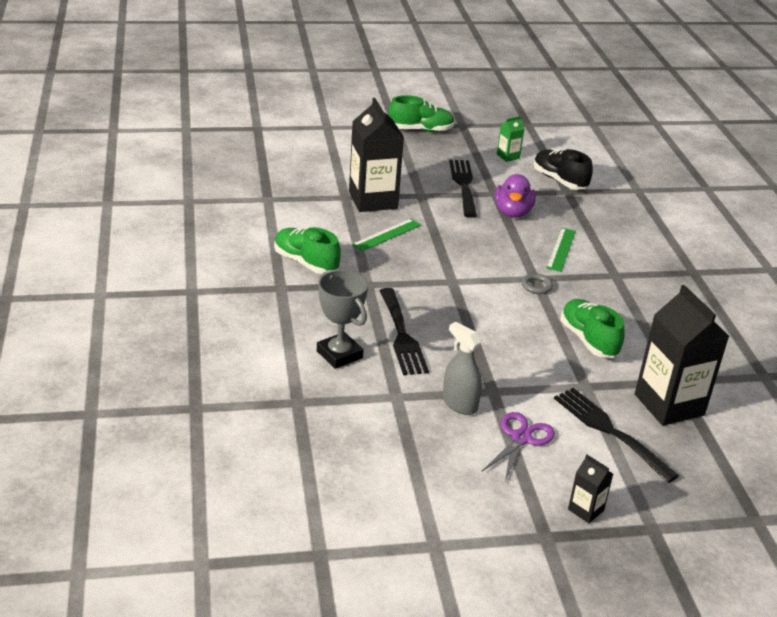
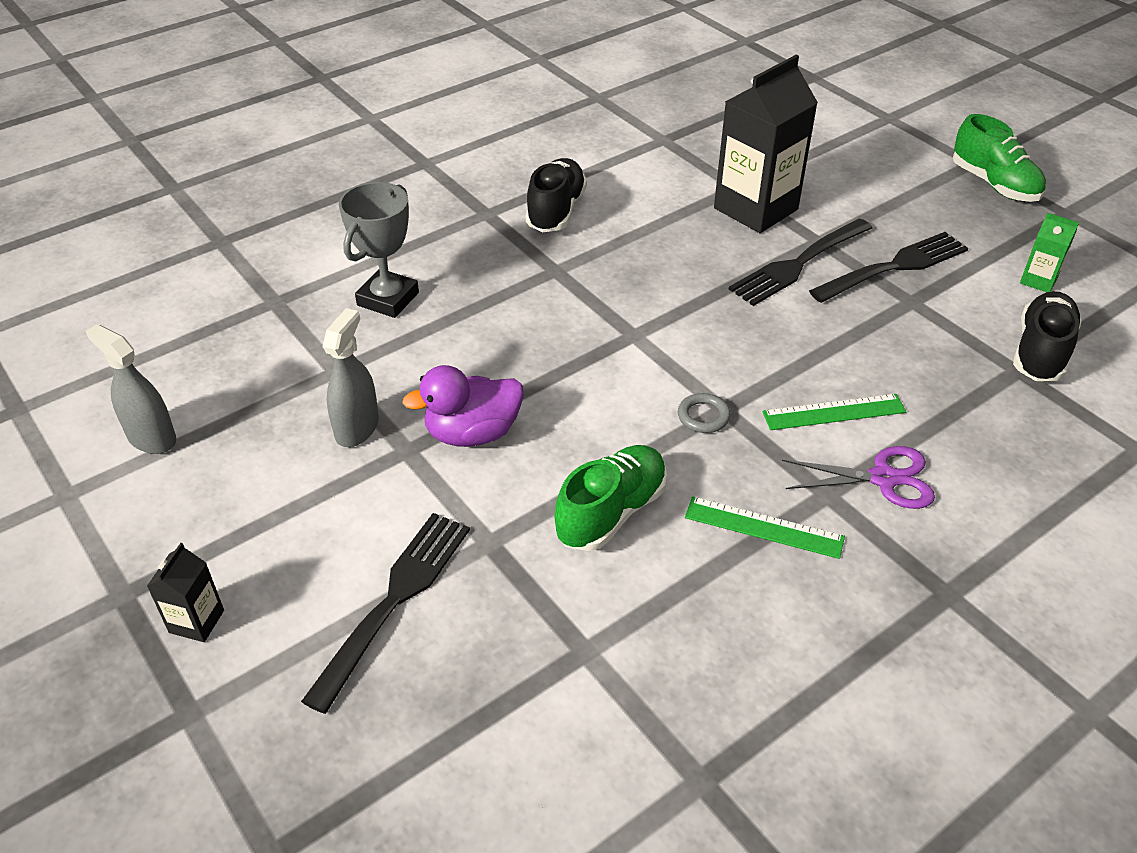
camera: 65 degrees right, 10 degrees up
(306, 262) = (556, 211): green shoe -> black shoe
(387, 235) = (685, 246): green ruler -> green ruler (764, 527)
(401, 334) = (470, 331): black fork -> black fork (799, 263)
(405, 493) = (151, 438): none -> grey spray bottle
(512, 212) = (879, 333): purple duck -> purple duck (472, 433)
(521, 438) = (319, 508): purple scissors -> purple scissors (883, 478)
(669, 405) = (511, 657): black carton -> none

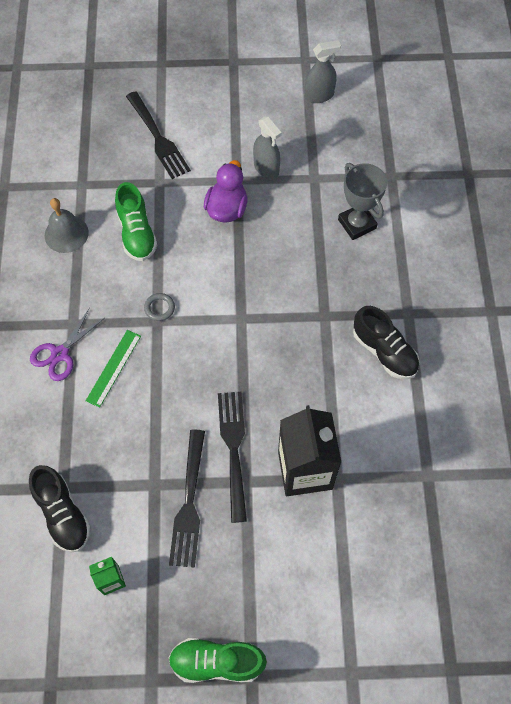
camera: 125 degrees right, 20 degrees up
(196, 621) = (201, 77): black carton -> none
(699, 604) = (66, 234): none -> grey bell
(764, 527) = (79, 284): green ruler -> none

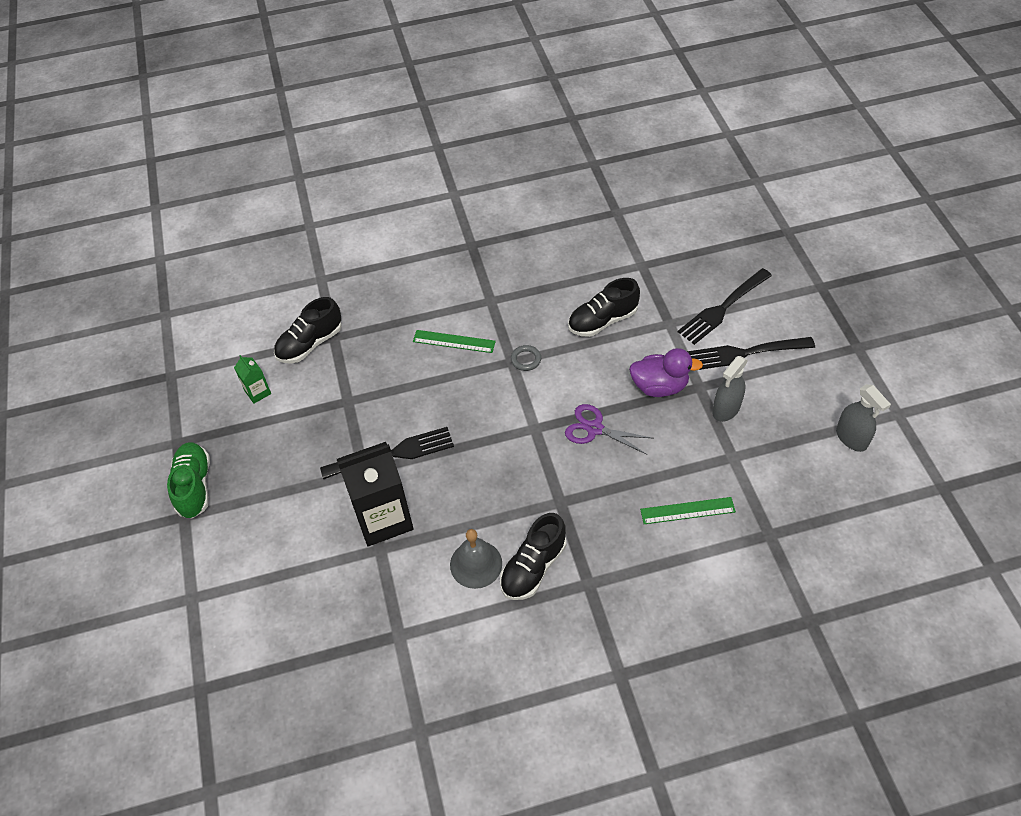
camera: 80 degrees right, 10 degrees down
(60, 354) = (457, 300): purple scissors -> purple scissors (594, 428)
(66, 234) = (582, 269): grey bell -> grey bell (476, 564)
(137, 233) = (602, 321): green shoe -> black shoe
(189, 502) = (335, 431): black fork -> black fork (746, 353)
(357, 224) = (687, 510): grey trophy -> green ruler

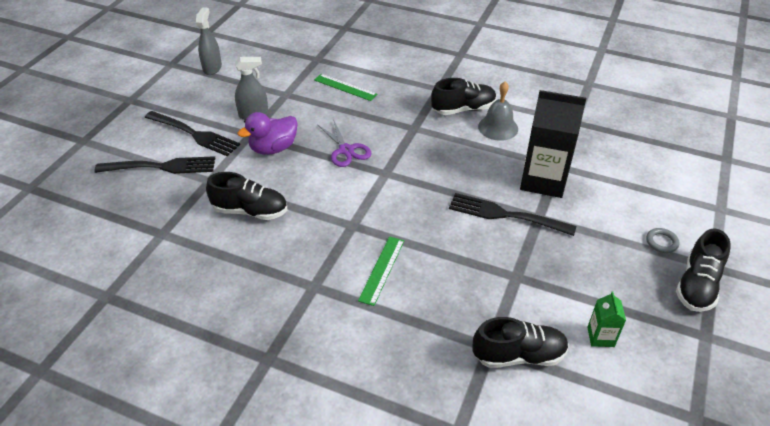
camera: 145 degrees left, 10 degrees down
(194, 486) = (697, 285): green shoe -> black shoe
(454, 341) = (382, 270): green ruler -> green ruler turned 60 degrees clockwise
(526, 359) = (340, 219): grey ring -> grey ring (661, 242)
(659, 386) = (273, 148): purple duck -> purple duck turned 75 degrees counterclockwise

